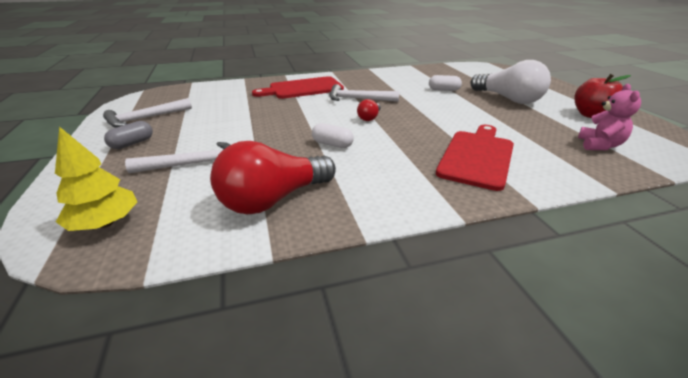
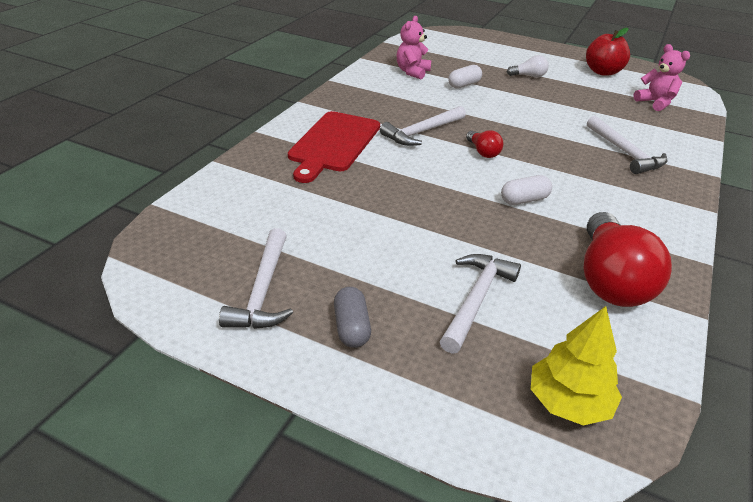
camera: 50 degrees left, 5 degrees up
(424, 77) = (412, 72): none -> pink teddy bear
(477, 156) = (625, 152): red cutting board -> white hammer
(508, 99) = (528, 76): white light bulb -> white light bulb, size x0.46

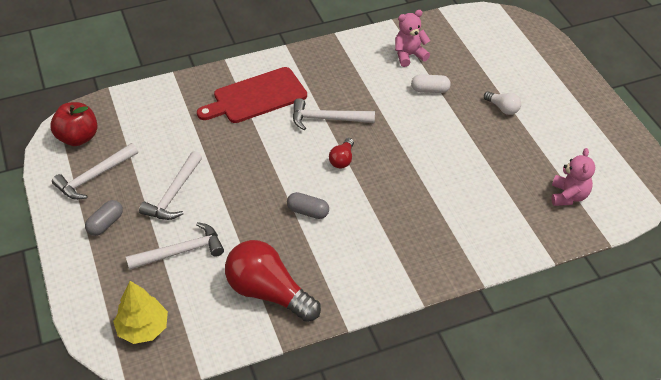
camera: 45 degrees right, 10 degrees up
(524, 200) = (308, 212): white capsule -> grey capsule
(602, 72) = (583, 139): red apple -> red apple (78, 138)
(610, 280) = (268, 293): red light bulb -> red light bulb turned 75 degrees clockwise
(625, 152) = (447, 222): white hammer -> white hammer (174, 194)

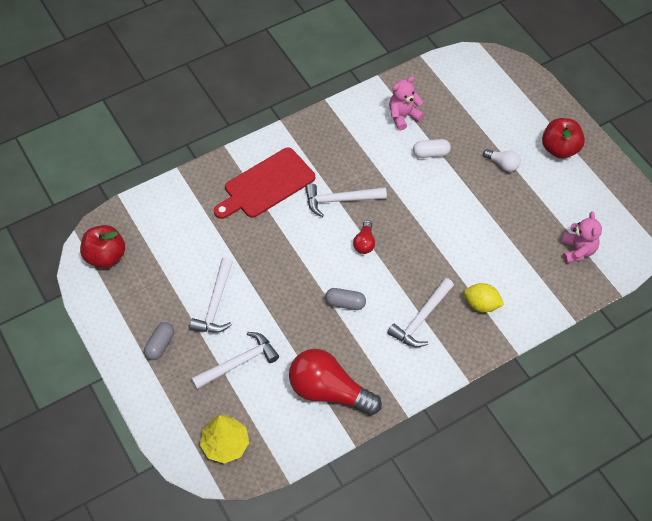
camera: 10 degrees left, 10 degrees up
(94, 177) = (134, 297): white hammer -> white hammer (421, 319)
(453, 233) = (481, 304): none -> yellow lemon
(565, 102) = (559, 149): none -> red apple

